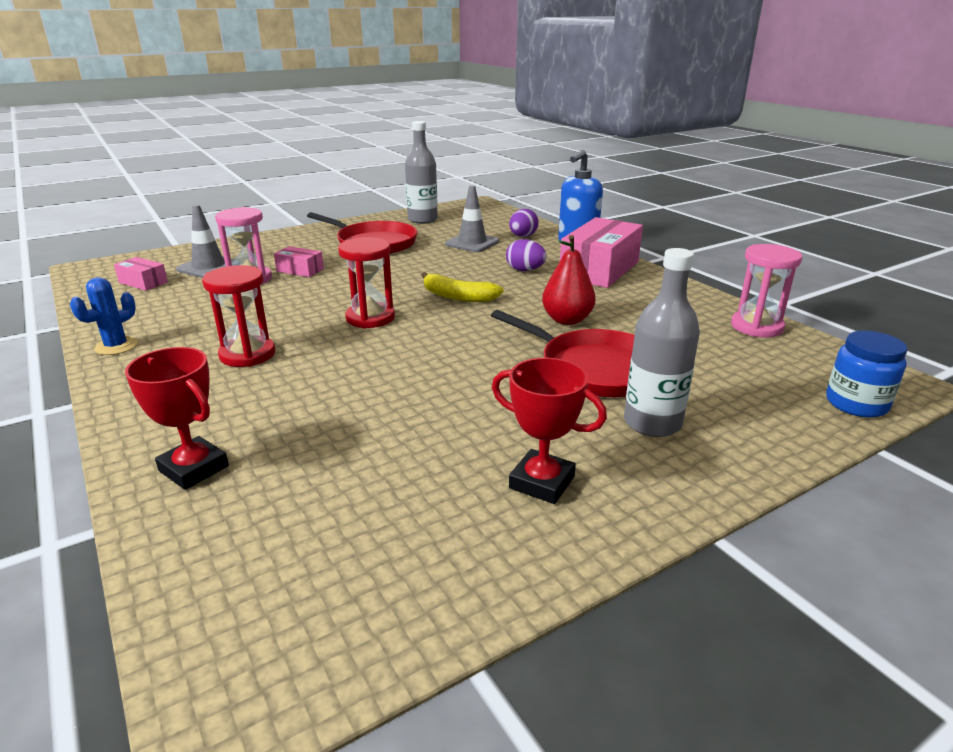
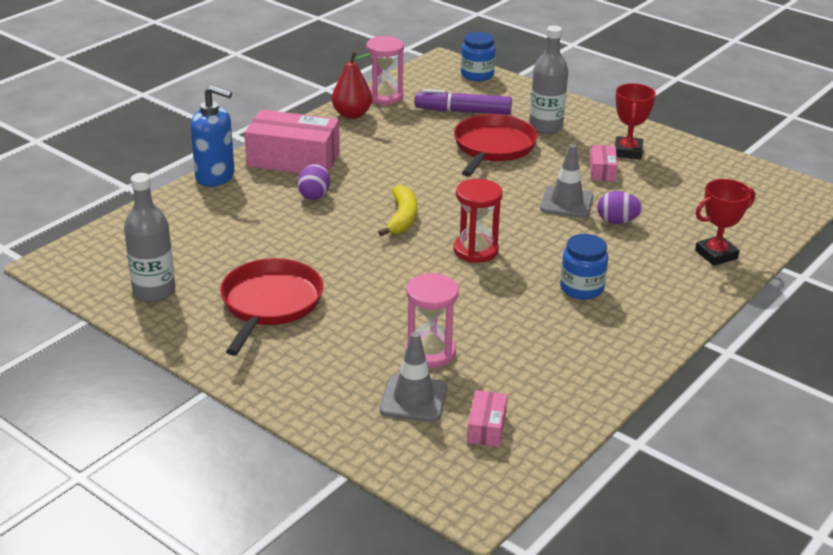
camera: 110 degrees left, 5 degrees up
(116, 346) = (623, 364): blue cactus -> none
(194, 468) = (716, 254): red trophy -> red trophy turned 45 degrees clockwise
(247, 354) = (581, 288): red hourglass -> blue jar
(300, 270) = (386, 327): pink box -> pink box (602, 171)
(472, 243) = (240, 238): grey traffic cone -> grey traffic cone (566, 202)
(523, 236) = (203, 210): purple egg -> purple egg (617, 221)
(567, 320) = (419, 164): red pear -> red pear (352, 114)
(711, 368) = (463, 111): none -> purple marker

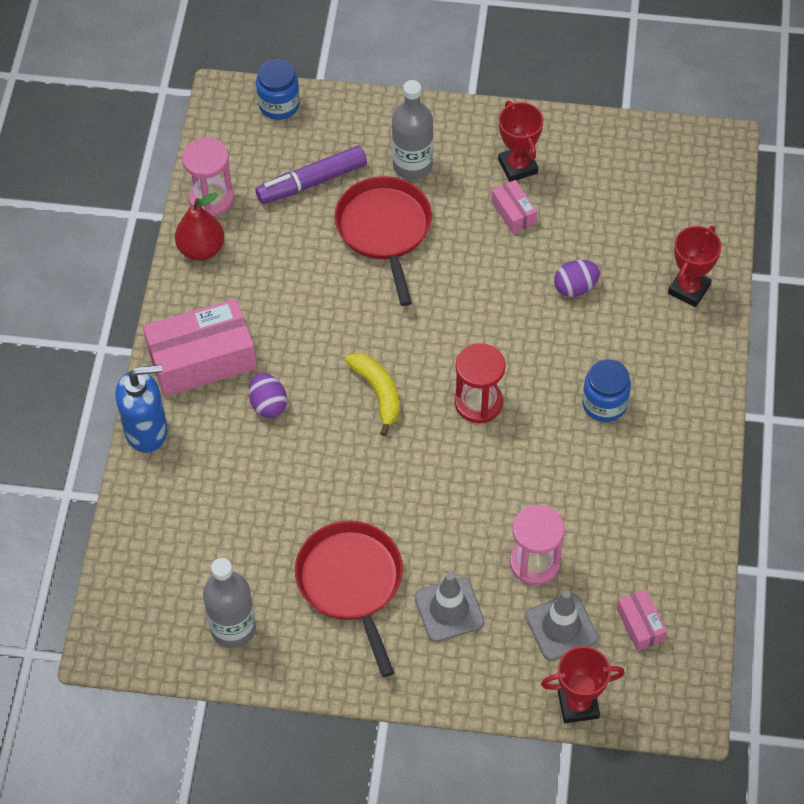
camera: 30 degrees left, 25 degrees up
(378, 453) = (578, 704): none -> red trophy
(566, 202) = (512, 283): grey traffic cone -> grey traffic cone (449, 610)

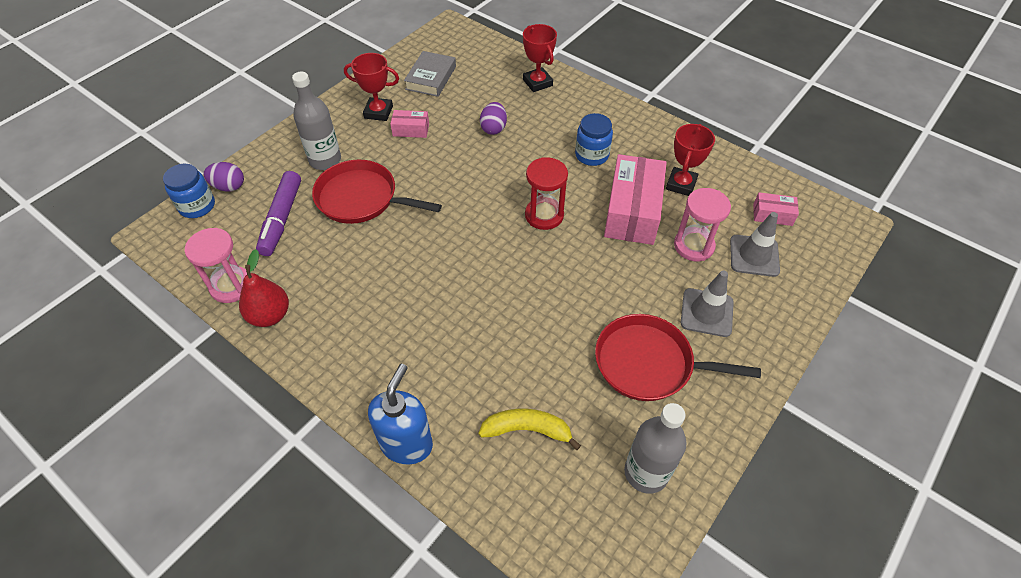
camera: 60 degrees left, 5 degrees down
(202, 359) = (371, 366): pink box -> pink box (632, 211)
(268, 404) = (450, 340): purple egg -> purple egg (229, 186)
(378, 393) = (493, 266): yellow banana -> yellow banana (527, 430)
(578, 704) = (822, 276): red trophy -> red trophy (681, 184)
(612, 180) = (431, 78): none -> grey book

